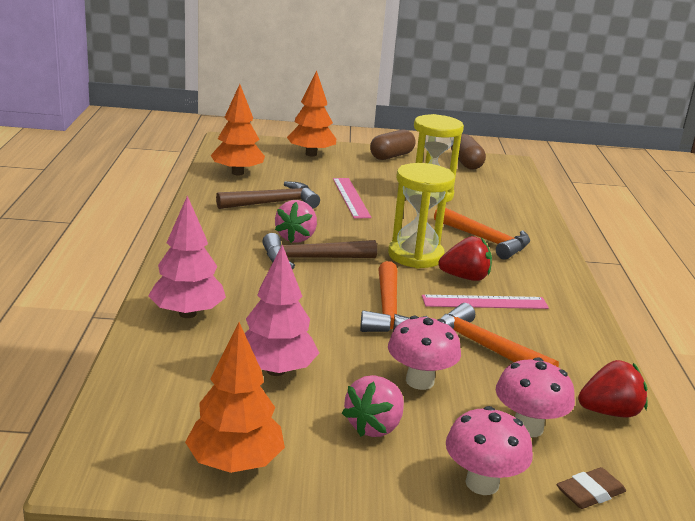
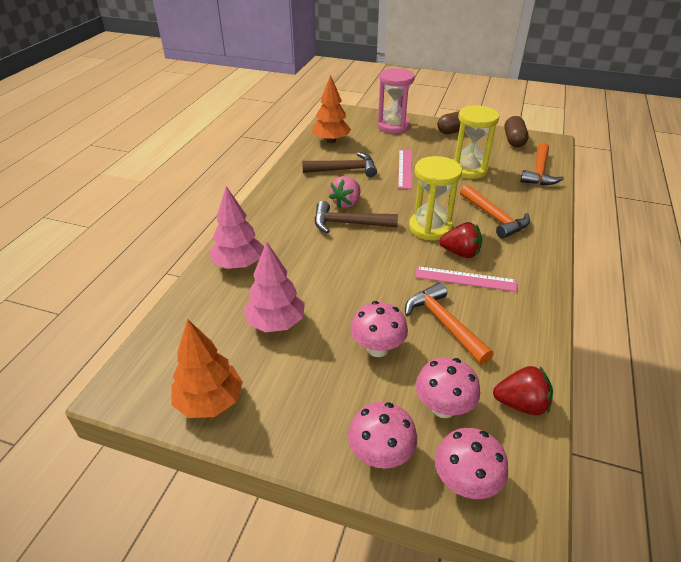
camera: 20 degrees right, 15 degrees up
(311, 154) = (393, 126): orange tree -> pink hourglass
(374, 426) = (323, 386): pink strawberry -> none
(388, 311) = (384, 278): orange hammer -> orange hammer (539, 172)
(590, 493) = (465, 482): brown eraser -> pink mushroom

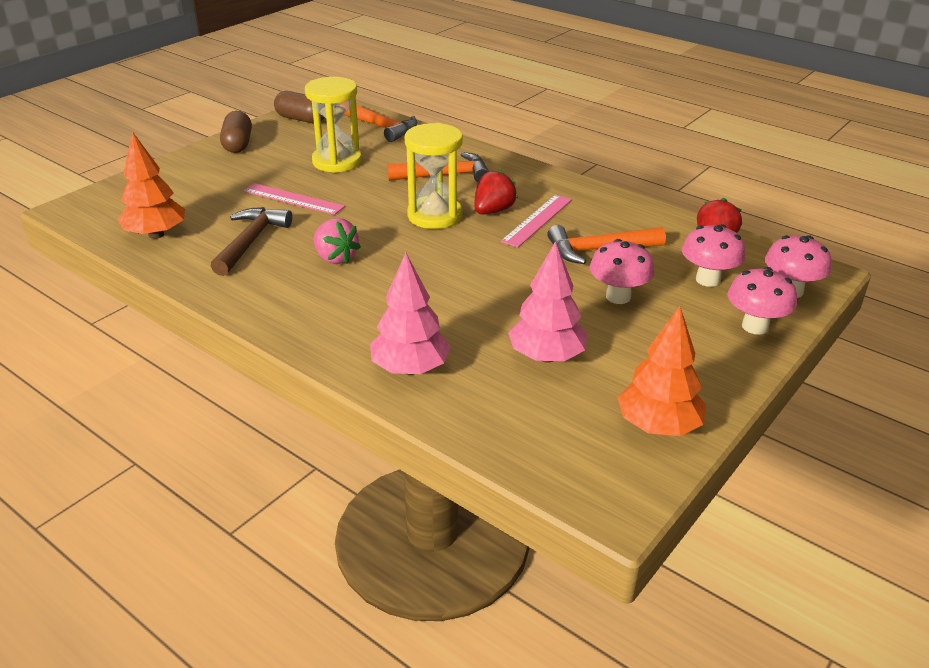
camera: 70 degrees left, 5 degrees down
(348, 223) = (383, 266): brown hammer -> none
(393, 126) = (173, 180): pink hourglass -> none

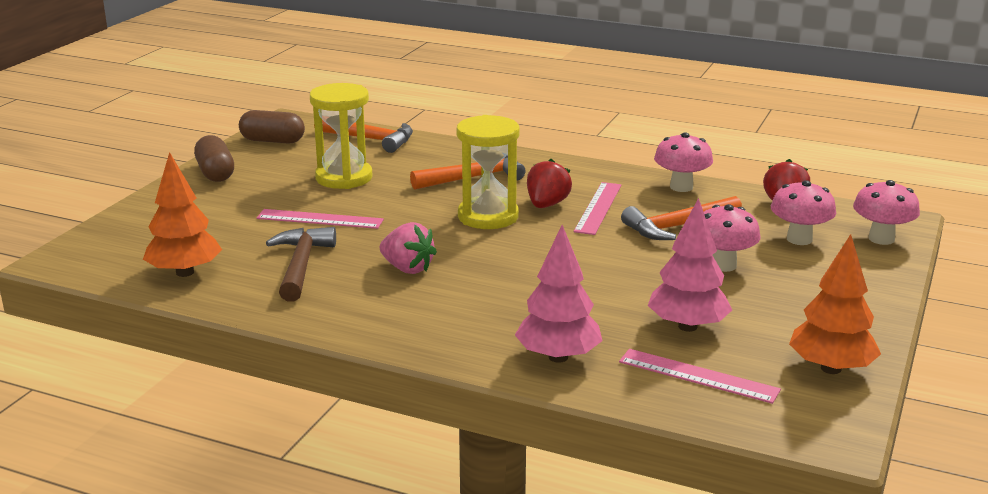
camera: 15 degrees left, 10 degrees down
(526, 411) = (698, 375): none -> pink ruler
(755, 326) = (867, 273): pink mushroom -> pink mushroom (681, 187)

